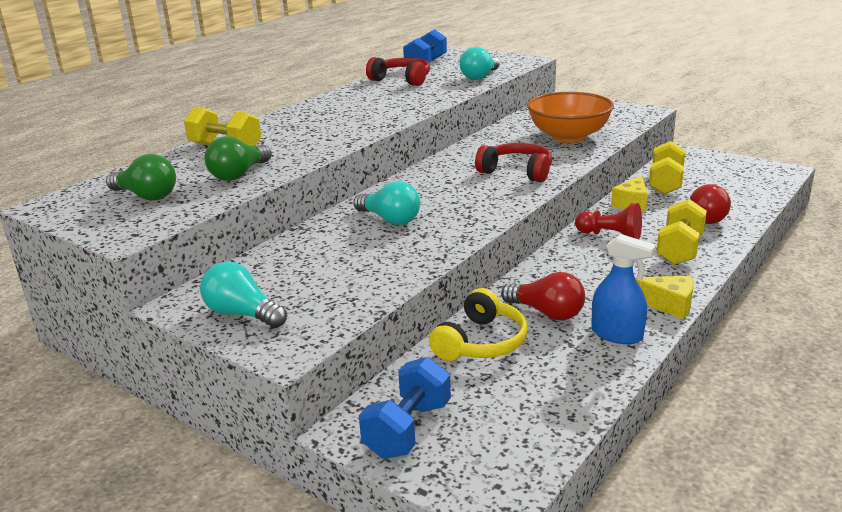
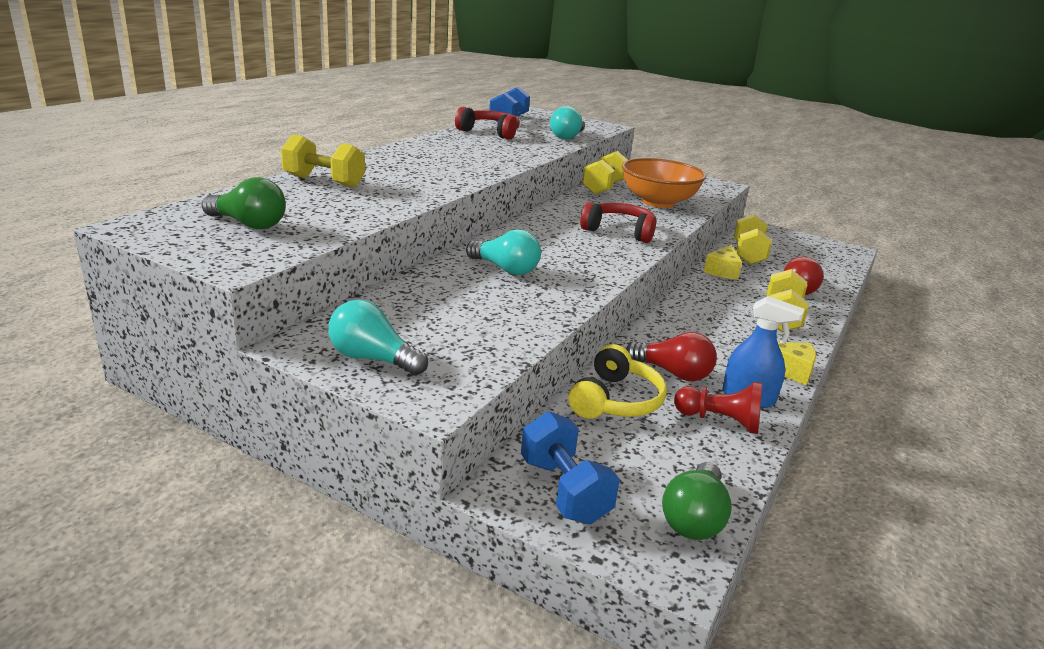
camera: 10 degrees left, 0 degrees up
(239, 174) = (348, 210): green light bulb -> green light bulb (694, 518)
(407, 429) = (564, 490): blue dumbbell -> blue dumbbell turned 45 degrees counterclockwise
(516, 126) = (604, 188): none -> yellow dumbbell
(610, 236) = (712, 300): red pawn -> red pawn (720, 421)

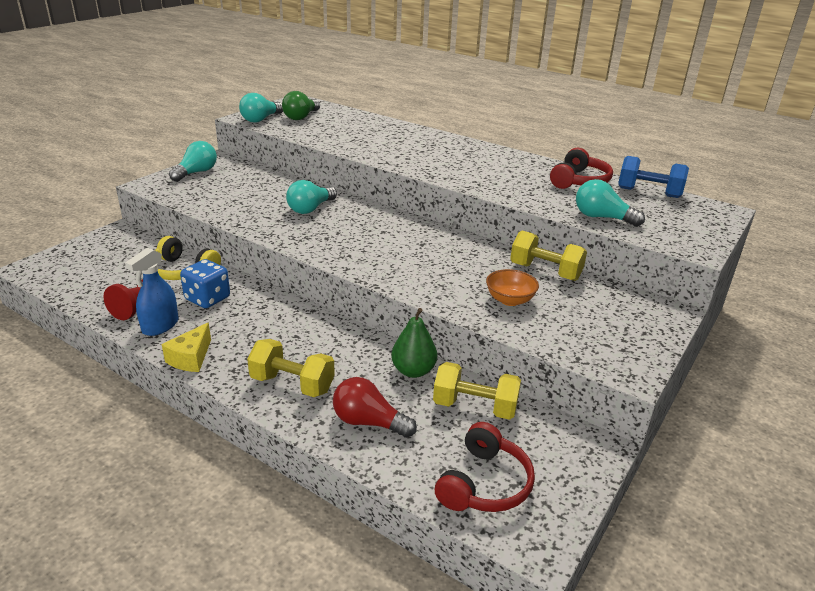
camera: 95 degrees right, 5 degrees up
(254, 251) = (261, 119): none -> turquoise light bulb
(324, 182) = (384, 129): yellow dumbbell -> none
(564, 490) = (106, 246): blue dumbbell -> none
(619, 231) = (402, 263): red headphones -> red headphones (484, 484)
(658, 202) = (510, 300): orange bowl -> orange bowl, size x0.52
(673, 373) = (207, 299): red light bulb -> blue dice
(694, 518) = (58, 279): green light bulb -> none
(722, 271) = (413, 371): yellow cheese -> green pear

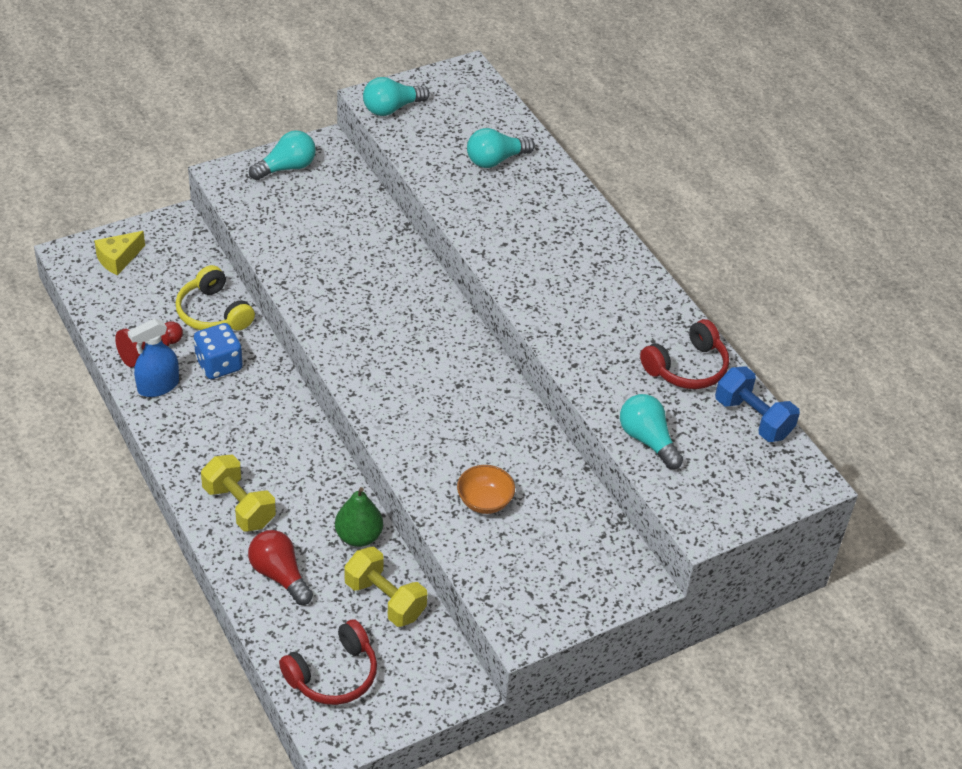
camera: 25 degrees right, 15 degrees up
(191, 358) = (167, 439): yellow cheese -> yellow cheese (118, 259)
(301, 117) = (445, 117): green light bulb -> none
(310, 209) = (376, 281): turquoise light bulb -> turquoise light bulb (495, 160)
(545, 272) = (558, 477): yellow dumbbell -> none

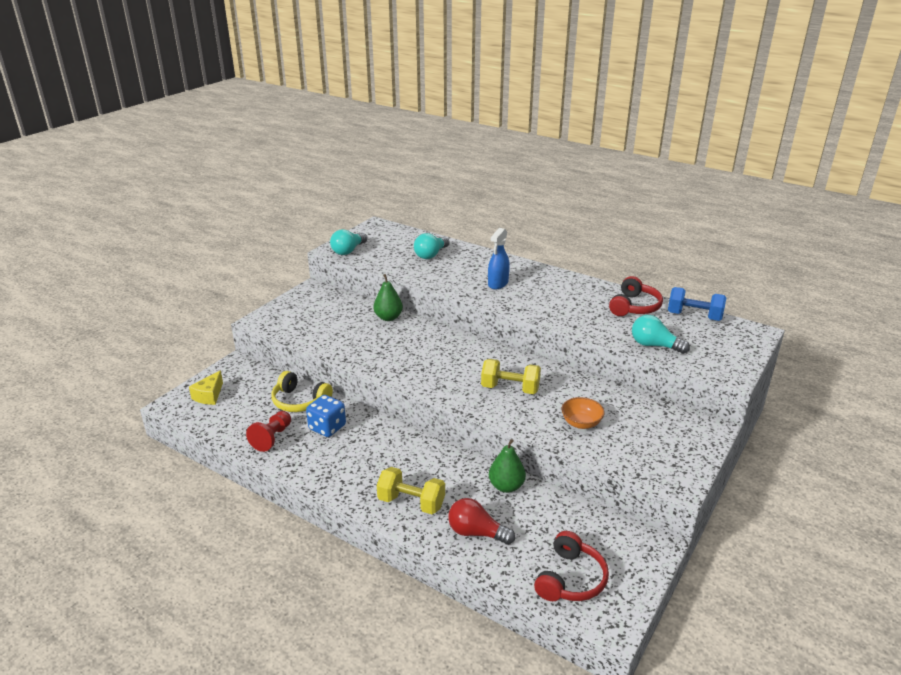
camera: 25 degrees left, 15 degrees down
(158, 386) = (294, 455): blue spray bottle -> blue spray bottle (498, 283)
(287, 168) = (297, 305): turquoise light bulb -> none
(385, 237) = (388, 317): none -> green pear
(385, 599) = (558, 516): yellow dumbbell -> yellow dumbbell (510, 389)

